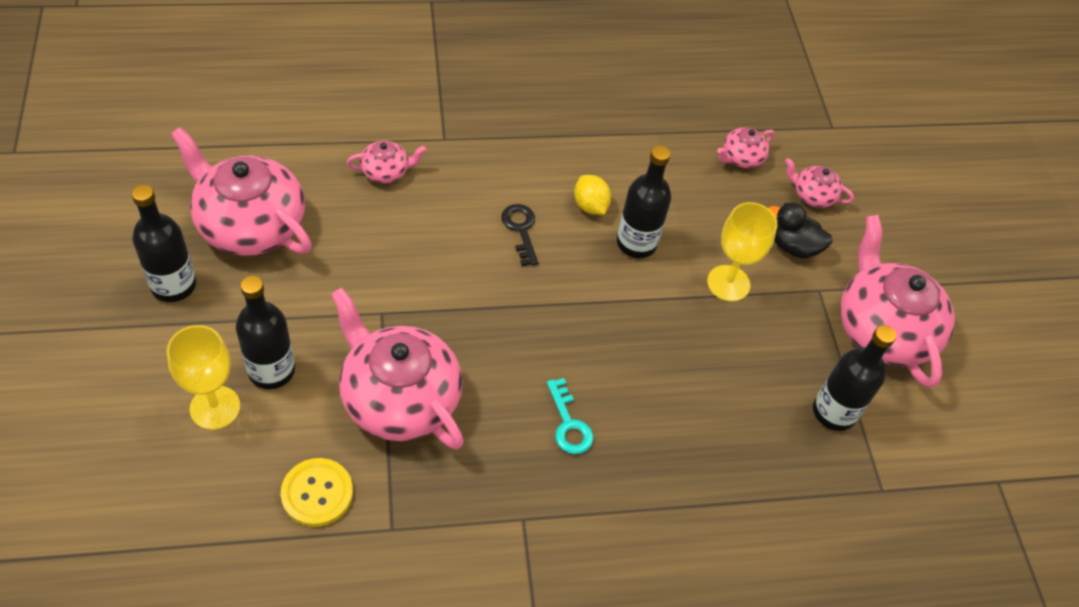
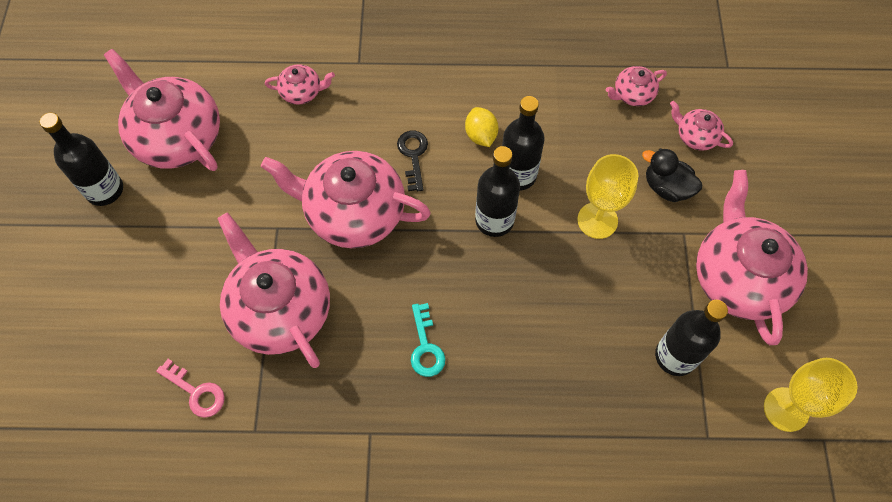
camera: 15 degrees right, 10 degrees up
(215, 407) = (123, 305): yellow goblet -> yellow goblet (786, 409)
(271, 370) = (175, 275): black bottle -> black bottle (494, 220)
(317, 493) = (196, 392): yellow button -> pink key
(465, 292) = (353, 213): none -> pink teapot

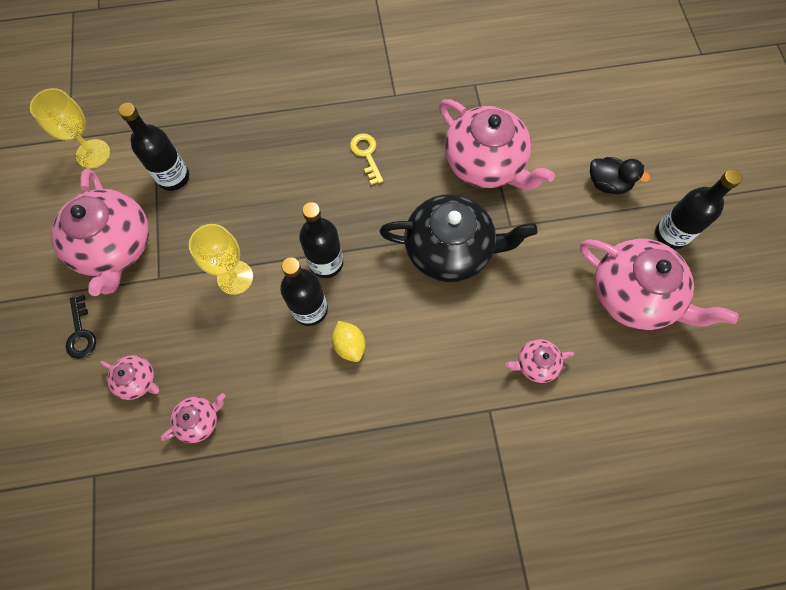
camera: 170 degrees right, 5 degrees up
(196, 392) = (525, 101): pink key -> none
(353, 213) = (450, 249): pink teapot -> black teapot
(413, 155) = (410, 313): black key -> black key (81, 333)
(425, 347) = (366, 154): turquoise key -> yellow key
(666, 187) = (170, 320): black duck -> black duck (607, 184)

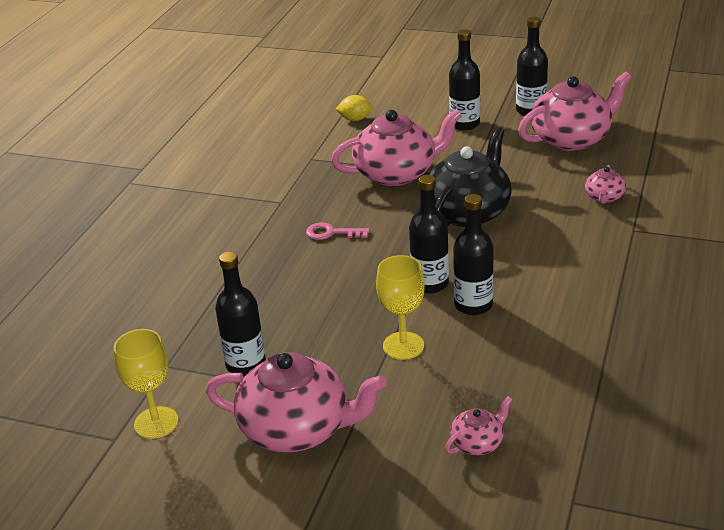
camera: 60 degrees left, 35 degrees down
(81, 333) = (389, 479): black key -> none
(199, 420) = (550, 405): pink teapot -> none
(349, 345) = (526, 290): yellow lemon -> yellow lemon (355, 119)
(366, 154) = (331, 233): yellow key -> pink key
(607, 184) = (464, 124): black duck -> black bottle

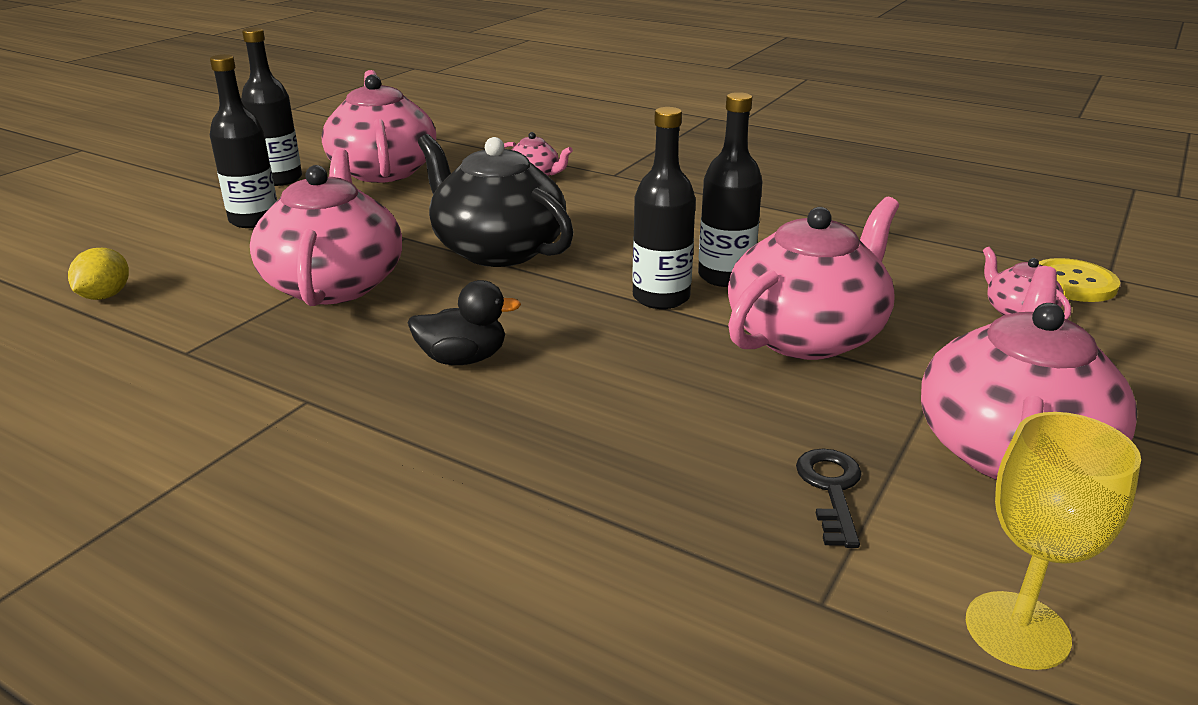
camera: 80 degrees left, 5 degrees down
(245, 364) = (831, 489): black bottle -> black key
(331, 233) = (463, 359): pink key -> black duck
(403, 346) = (806, 335): yellow goblet -> pink teapot
(548, 478) = (1073, 283): none -> yellow button

